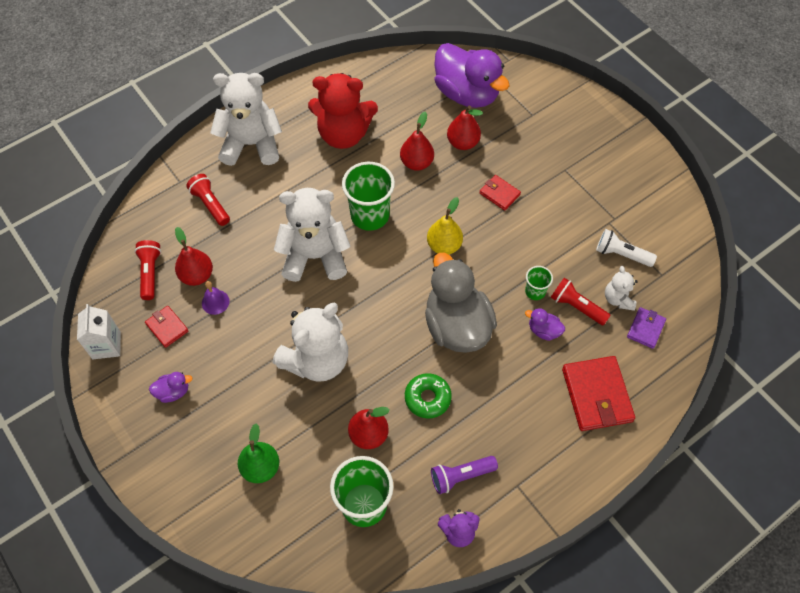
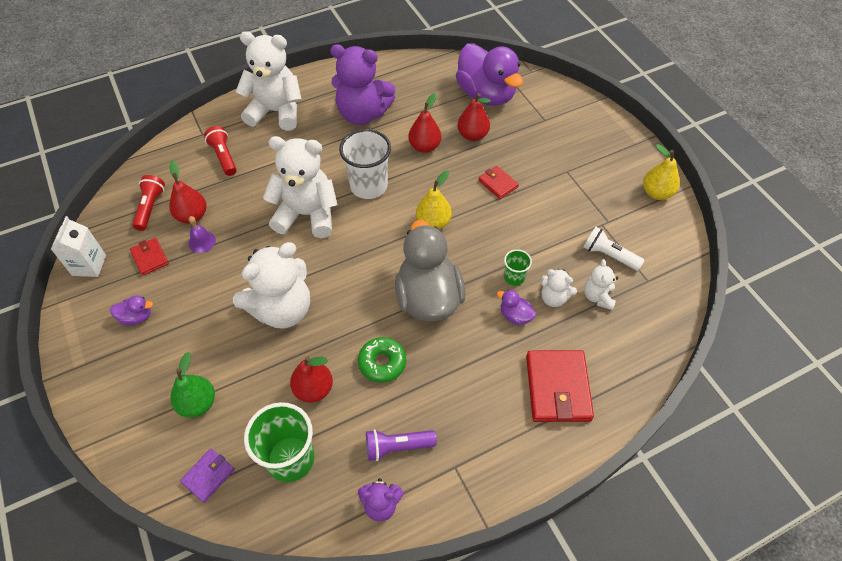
camera: 10 degrees right, 5 degrees down
(343, 134) = (362, 114): red teddy bear -> purple teddy bear
(370, 215) = (369, 186): green cup -> white cup
(576, 306) = (553, 298): red flashlight -> white teddy bear
(645, 329) = (621, 330): purple wallet -> purple wallet (208, 476)
(656, 181) = (656, 193): none -> yellow pear

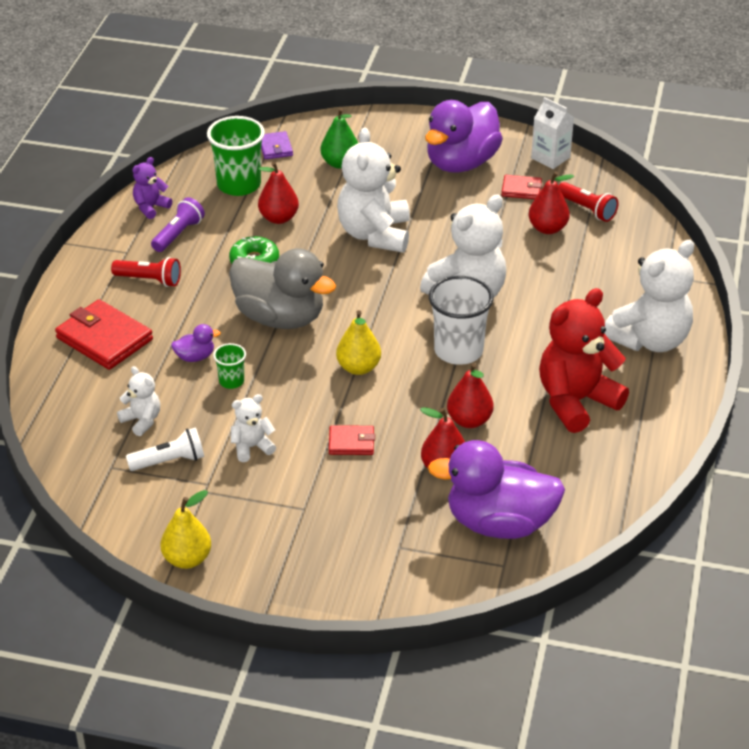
camera: 130 degrees right, 15 degrees down
(136, 317) = (461, 163): purple duck -> purple duck, size x2.43
(202, 241) = (507, 222): purple bell -> none
(224, 157) = (612, 276): red flashlight -> red flashlight (149, 280)
(362, 114) = (576, 401): purple teddy bear -> red teddy bear
(553, 298) = (179, 392): white teddy bear -> white teddy bear (252, 447)

